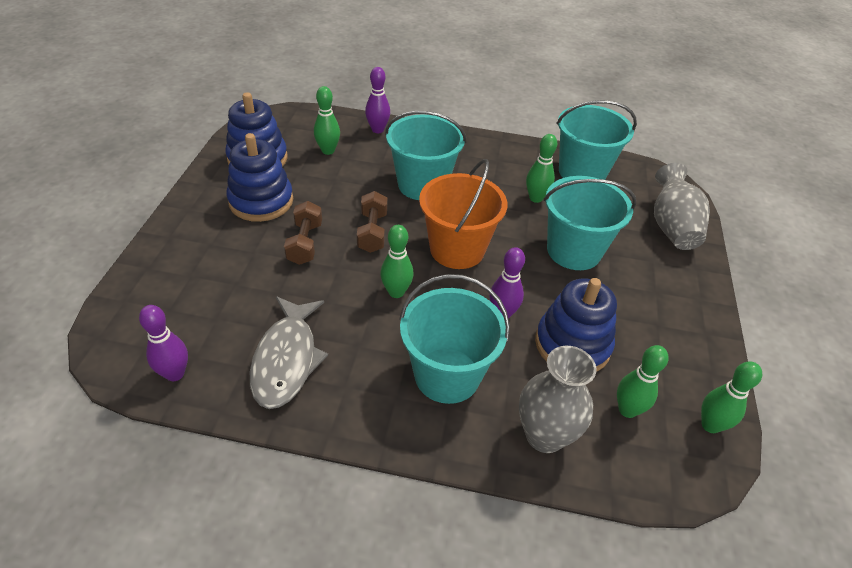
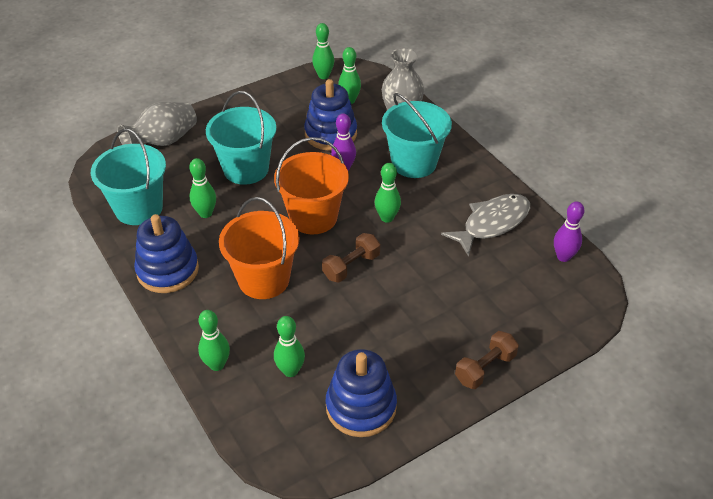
camera: 130 degrees left, 0 degrees up
(261, 201) = (403, 352): blue stacking toy -> blue stacking toy (168, 270)
(305, 243) = (407, 290): brown dumbbell -> brown dumbbell (485, 368)
(377, 130) = (217, 364): purple bowling pin -> green bowling pin
(422, 184) = (264, 279): turquoise bucket -> orange bucket

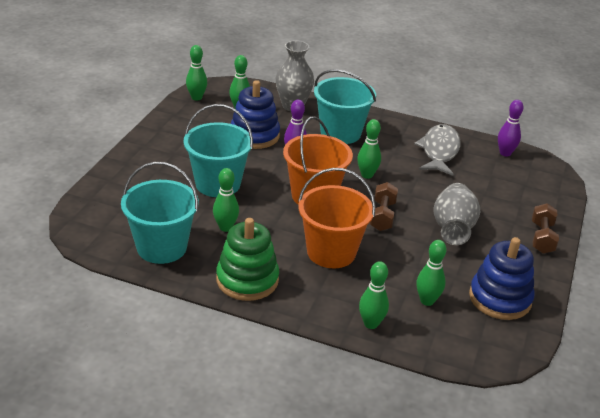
camera: 40 degrees left, 10 degrees down
(163, 141) = (117, 190): grey vase -> grey vase (452, 229)
(168, 270) = (247, 280): blue stacking toy -> green stacking toy

